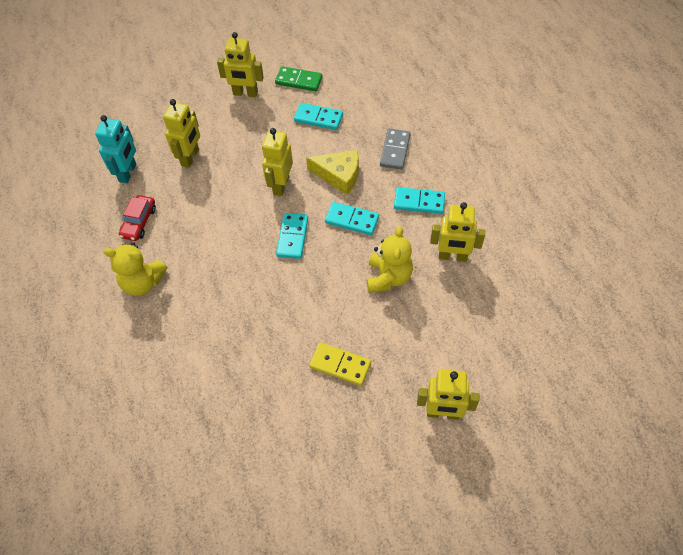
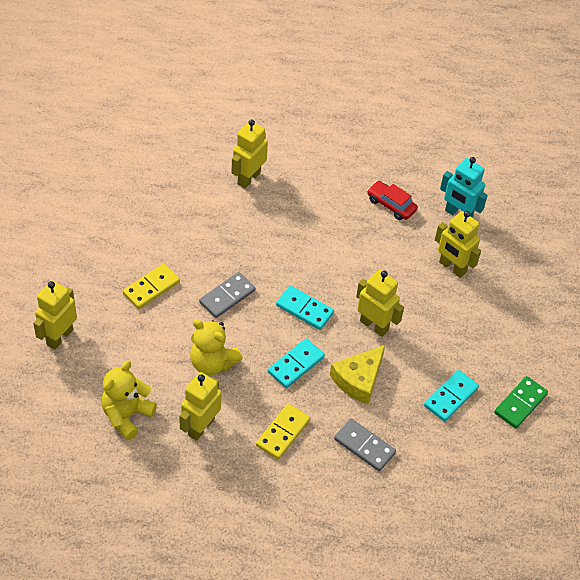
camera: 110 degrees right, 5 degrees down
(142, 282) = (321, 188): yellow teddy bear -> yellow teddy bear (127, 415)
(245, 93) = (524, 346): yellow robot -> yellow robot (248, 178)
(313, 299) = (227, 297): none -> grey domino
(419, 202) = (282, 432): turquoise domino -> yellow domino

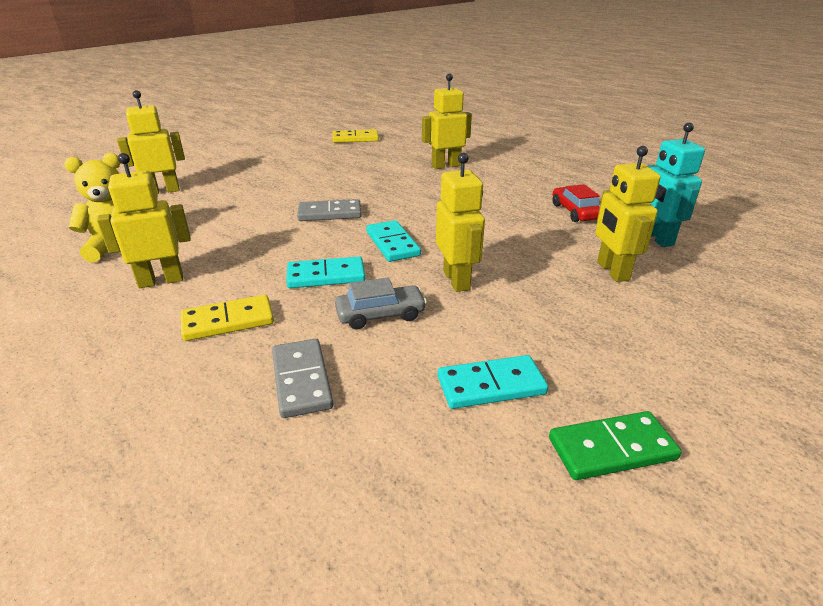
camera: 40 degrees right, 20 degrees down
(151, 288) = (275, 190): yellow domino -> yellow domino (355, 138)
(212, 363) = (249, 245): yellow teddy bear -> none
(358, 379) = (380, 315): yellow cheese -> grey car

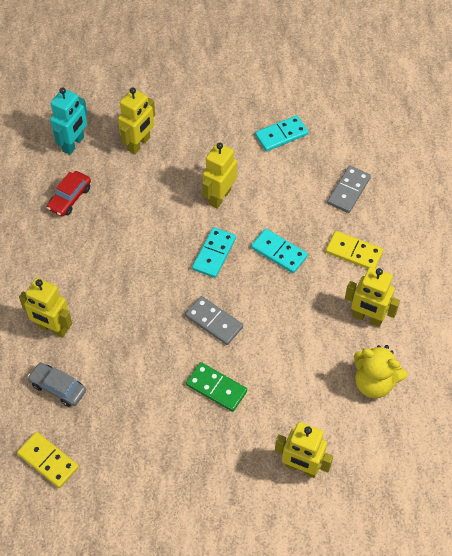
camera: 135 degrees left, 25 degrees up
(380, 315) = (282, 202): grey car -> grey car (58, 387)
(491, 385) = (281, 135): turquoise domino -> turquoise domino turned 60 degrees counterclockwise
(612, 449) = (274, 88): green domino -> green domino (216, 388)

